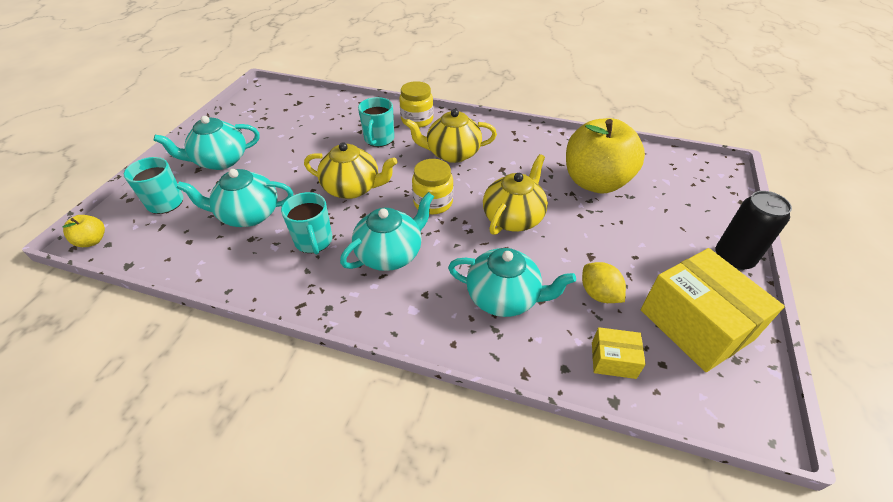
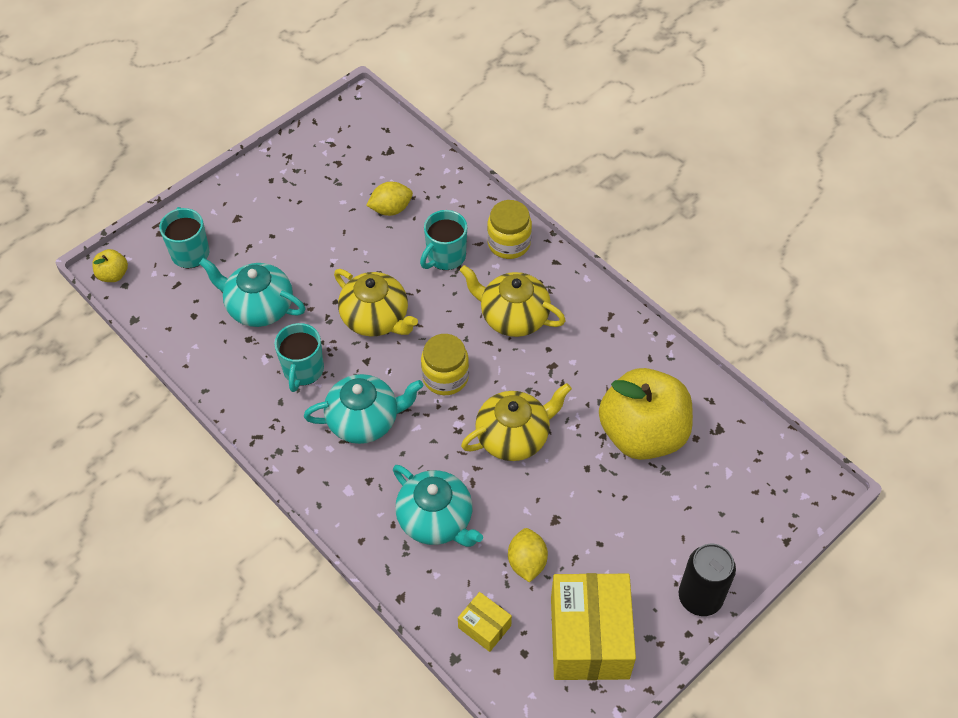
camera: 30 degrees right, 10 degrees up
(220, 161) = (264, 215): turquoise teapot -> none
(320, 128) = (391, 209): none -> yellow lemon

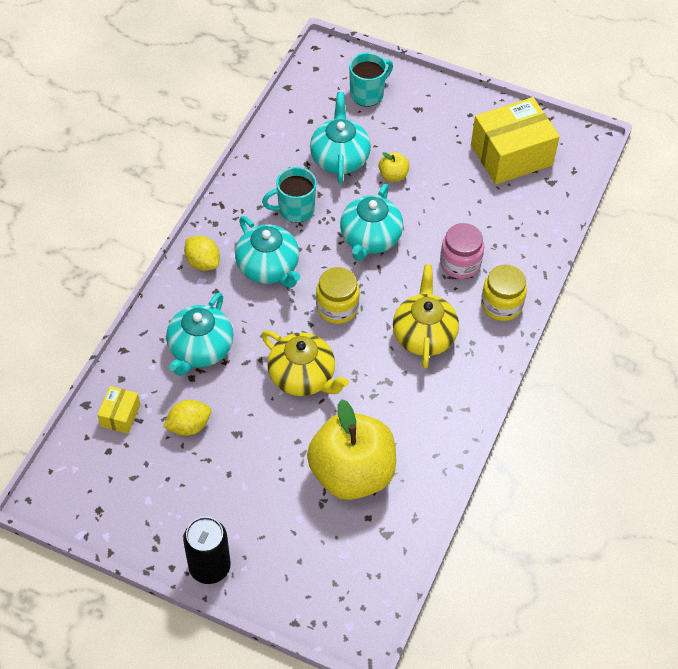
camera: 65 degrees right, 0 degrees up
(113, 275) = (321, 57): yellow apple -> yellow apple (393, 175)
(376, 318) = (370, 238): yellow teapot -> turquoise teapot
(391, 209) = (488, 206): yellow lemon -> yellow lemon (203, 262)
(445, 257) = (460, 263): turquoise mug -> pink jar
(589, 637) = (139, 493): yellow box -> yellow box (511, 155)

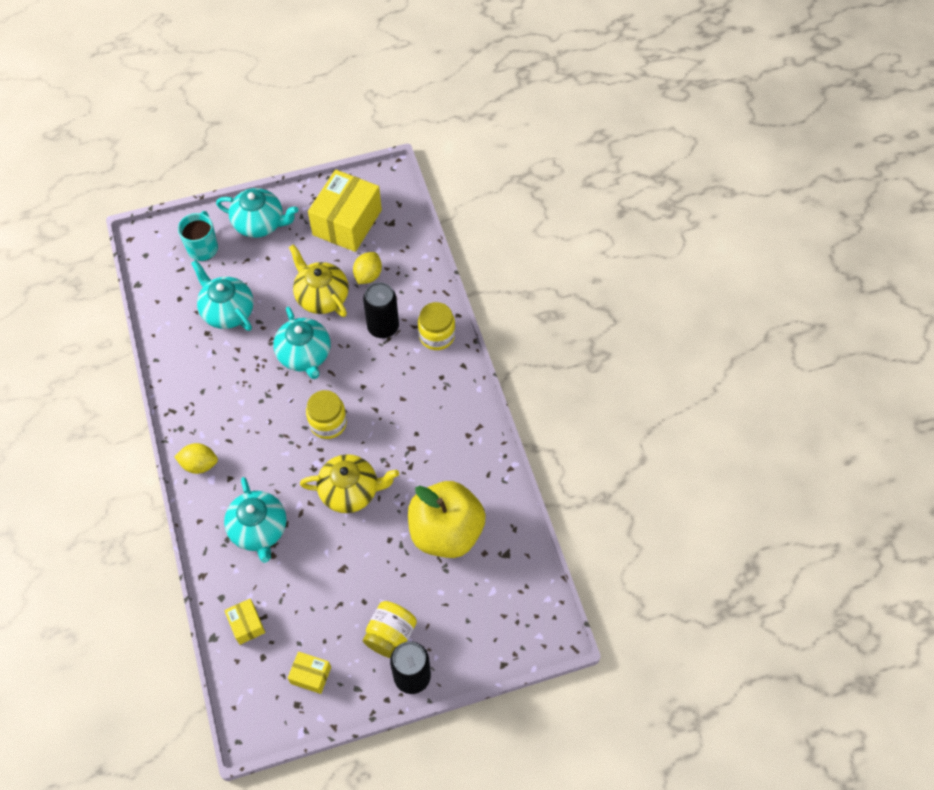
camera: 40 degrees left, 5 degrees up
(131, 496) = (311, 675): none -> yellow box
(189, 426) = (304, 591): yellow lemon -> yellow lemon (368, 275)
(224, 518) = (390, 635): none -> yellow jar
(268, 268) = (252, 431): turquoise teapot -> turquoise teapot (260, 224)
(295, 210) = (231, 374): turquoise mug -> none
(393, 175) = (278, 296): yellow apple -> none
(424, 335) = (405, 396): yellow teapot -> yellow teapot (322, 297)
(460, 263) = (383, 327): pink jar -> black can

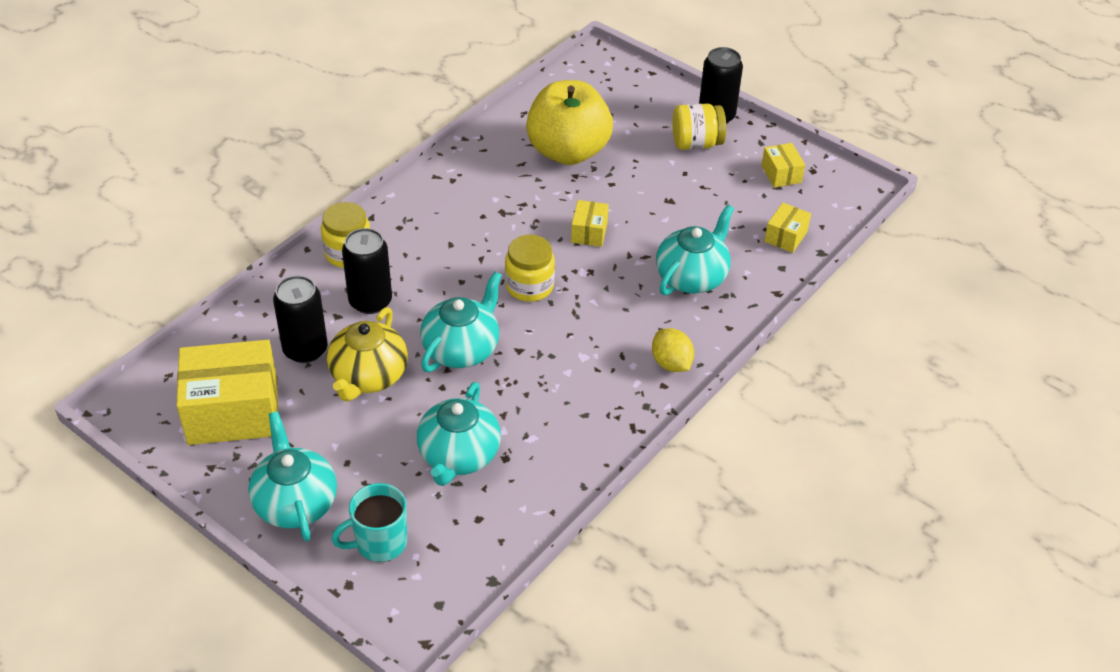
camera: 125 degrees left, 15 degrees down
(350, 491) = (589, 232): yellow teapot -> yellow box
(368, 275) = (305, 349): yellow lemon -> black can

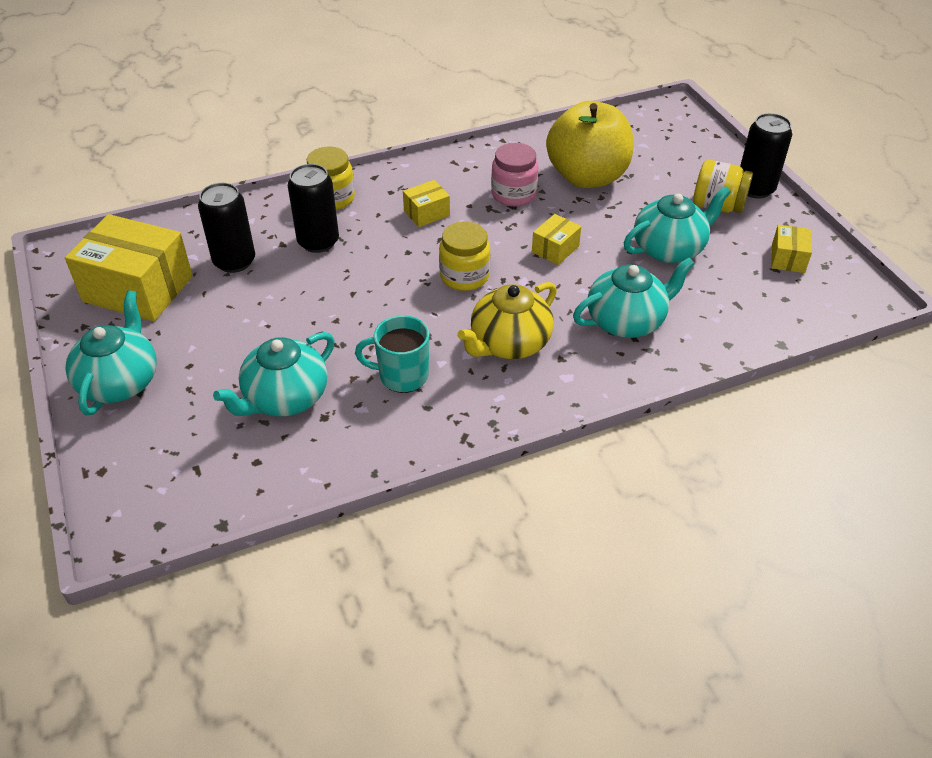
camera: 30 degrees right, 0 degrees up
(368, 376) = (266, 301): yellow teapot -> yellow teapot (509, 343)
(379, 543) = (156, 446): turquoise mug -> turquoise mug (402, 376)
(462, 349) = (362, 308): turquoise teapot -> turquoise teapot (669, 249)
(515, 191) = (513, 194): none -> pink jar
(671, 363) = (546, 392): yellow lemon -> none
(785, 236) = (752, 317): yellow box -> yellow box (426, 213)

